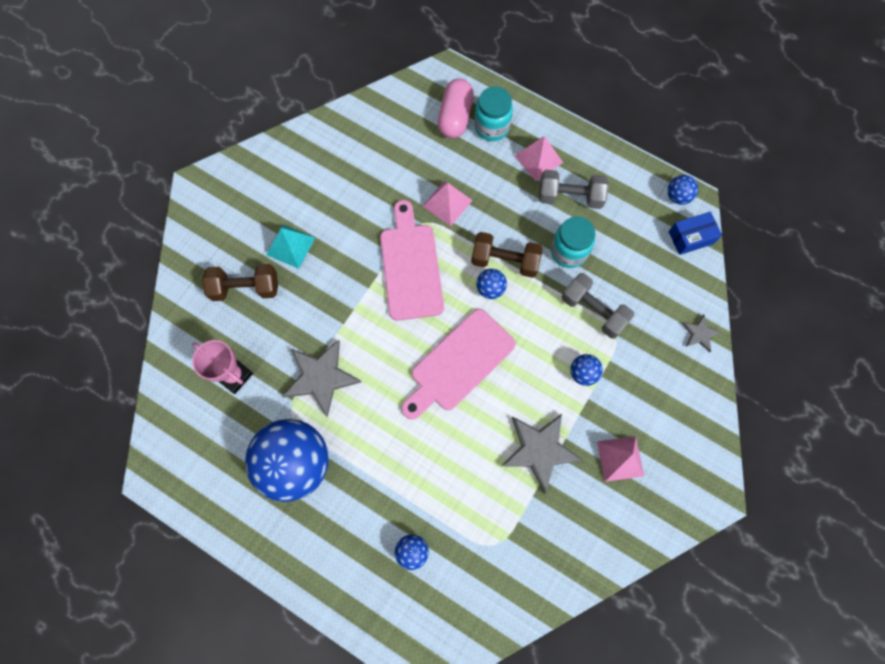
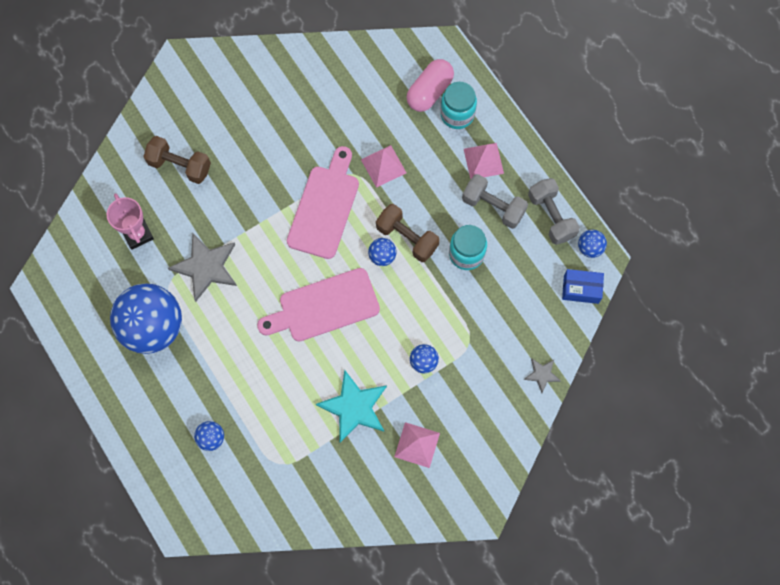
camera: 25 degrees right, 0 degrees up
(290, 246) = (233, 146): turquoise pyramid -> none
(539, 450) = (354, 407): grey star -> turquoise star
(593, 311) = (460, 314): grey dumbbell -> grey dumbbell (551, 216)

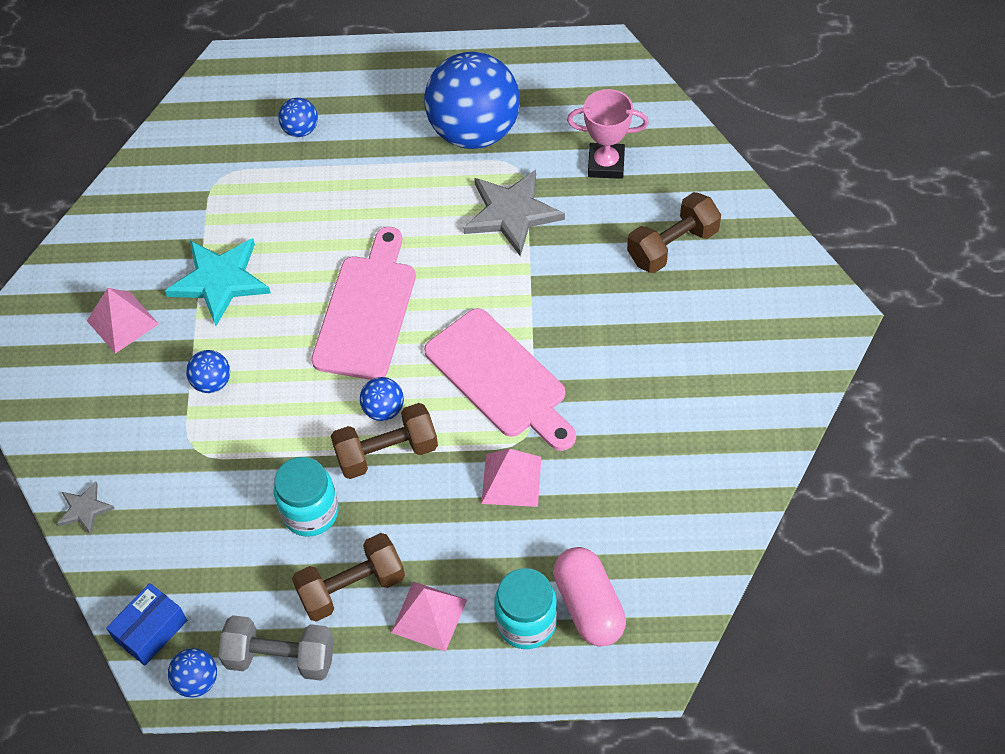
camera: 125 degrees right, 15 degrees down
(493, 207) = (351, 587): grey dumbbell -> brown dumbbell

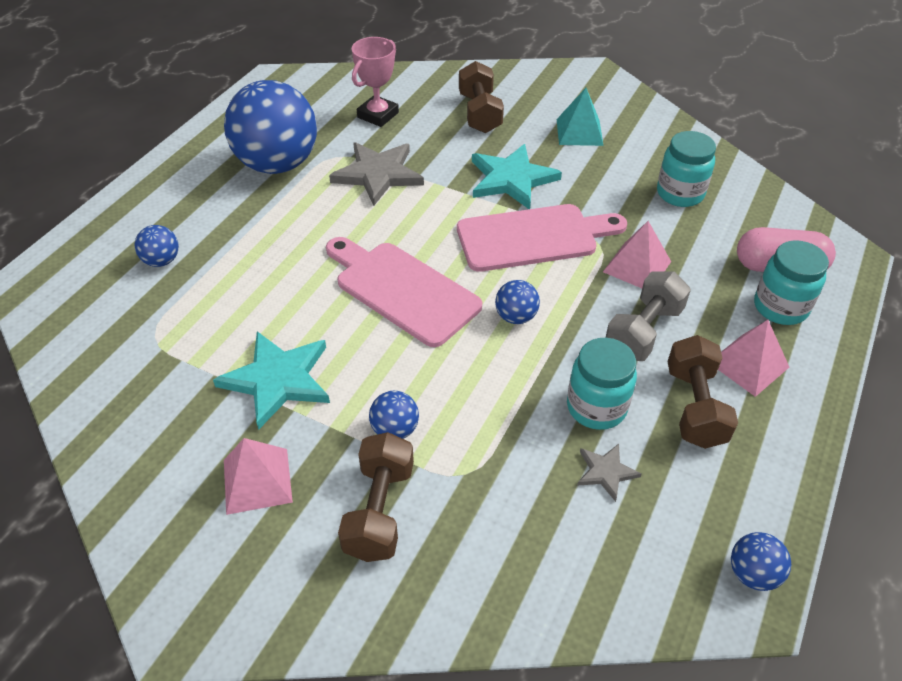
camera: 65 degrees left, 10 degrees down
(84, 509) = (479, 608): grey star -> grey star (606, 472)
(151, 630) = (672, 596): blue box -> none
(280, 657) = (751, 489): grey dumbbell -> grey dumbbell (643, 332)
(386, 452) = (562, 331): brown dumbbell -> brown dumbbell (379, 511)
(578, 322) = (511, 179): none -> turquoise star
(655, 479) = (680, 194): none -> turquoise jar
(703, 348) = (579, 132): none -> turquoise pyramid

